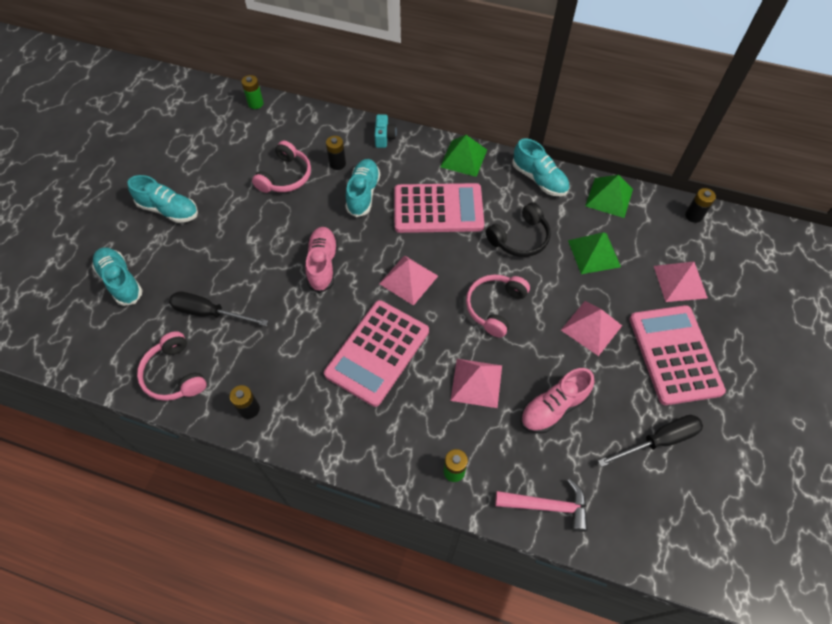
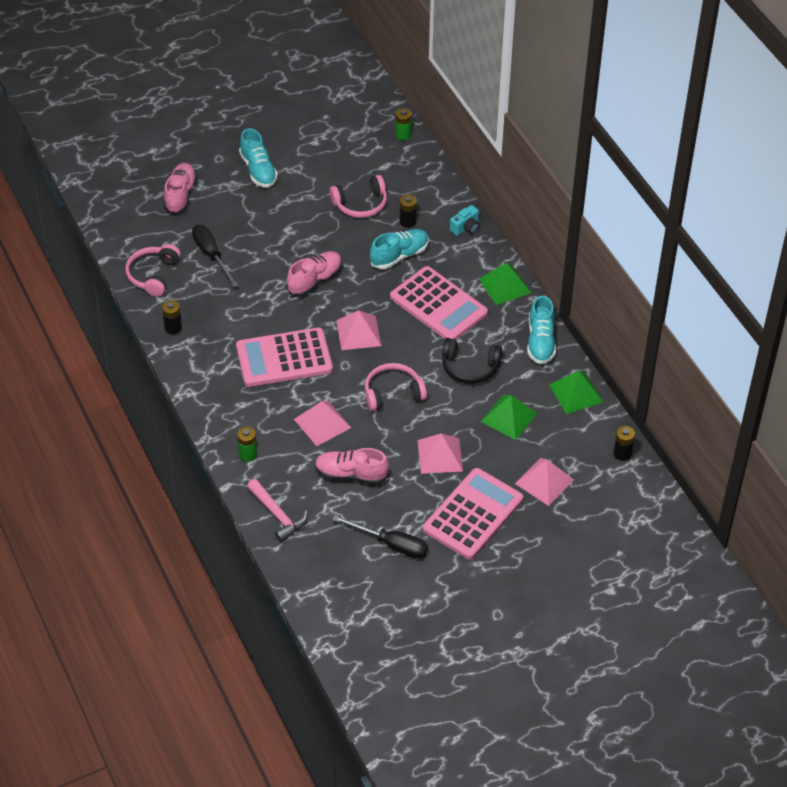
camera: 45 degrees right, 10 degrees down
(121, 281) = (180, 195): turquoise shoe -> pink shoe

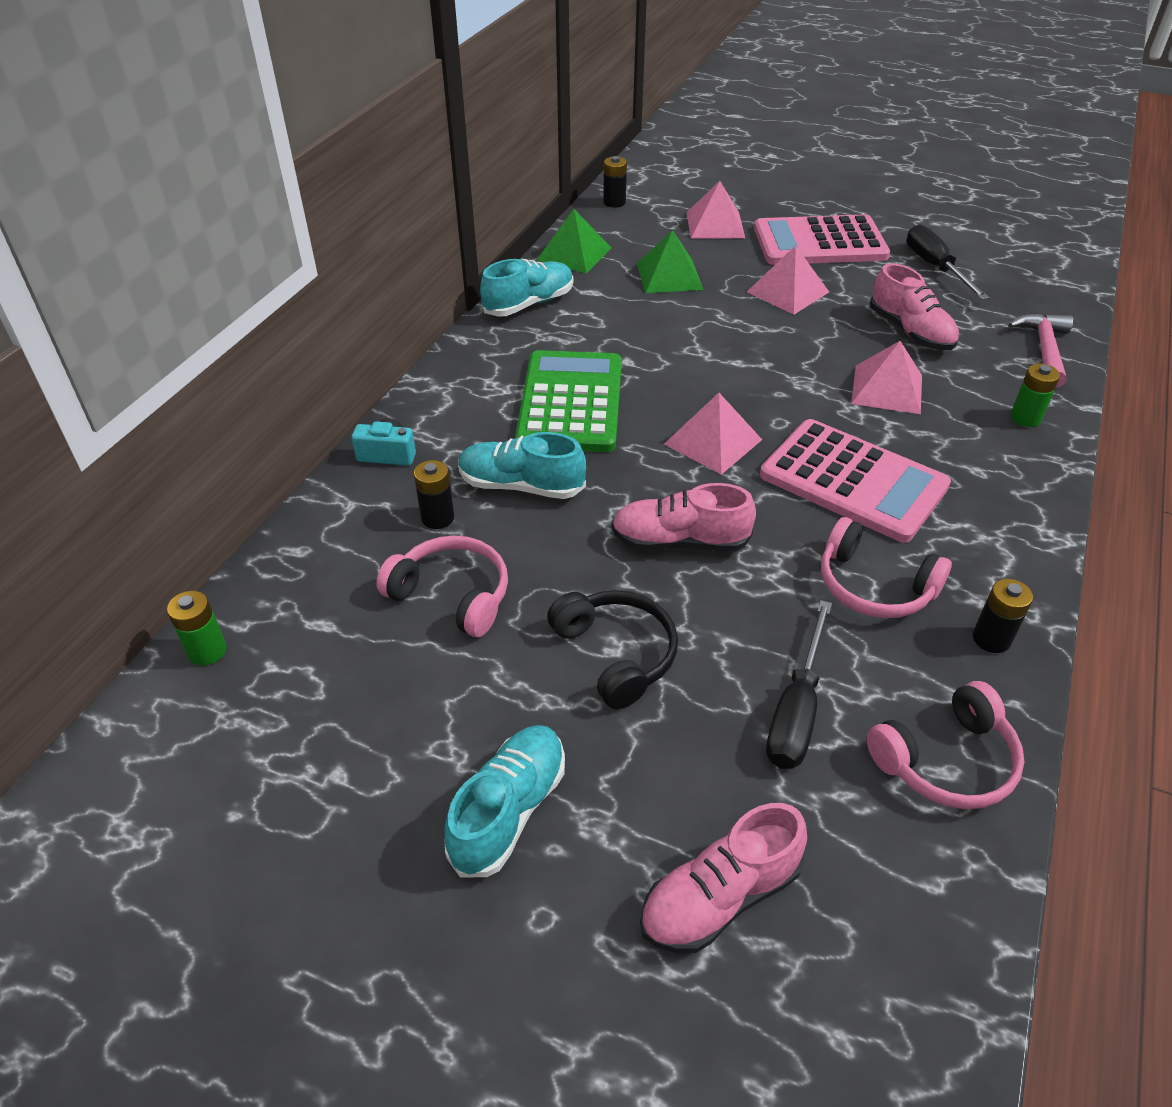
camera: 130 degrees left, 5 degrees down
(393, 393) = (760, 363): pink headphones -> pink headphones (874, 586)
(438, 305) = (570, 402): pink calculator -> green calculator
(470, 367) = (638, 331): black headphones -> black headphones (616, 654)
(504, 285) = (466, 369): green pyramid -> none

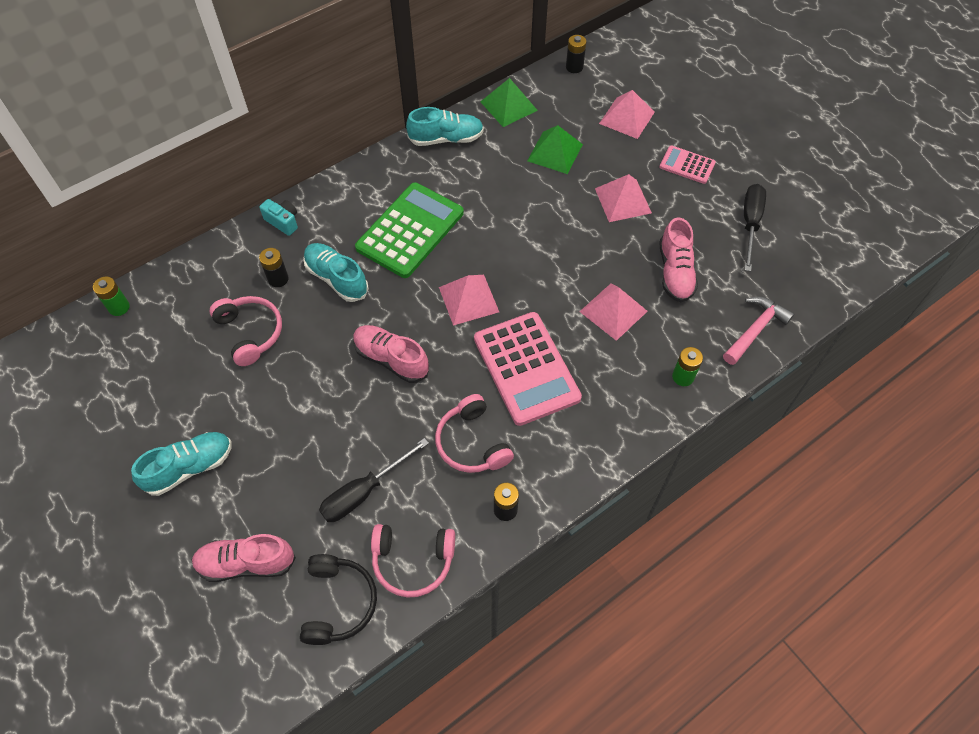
camera: 30 degrees right, 15 degrees up
(616, 654) = (302, 411): black headphones -> black headphones (338, 603)
(819, 242) = (687, 165): pink calculator -> pink calculator, size x0.51

